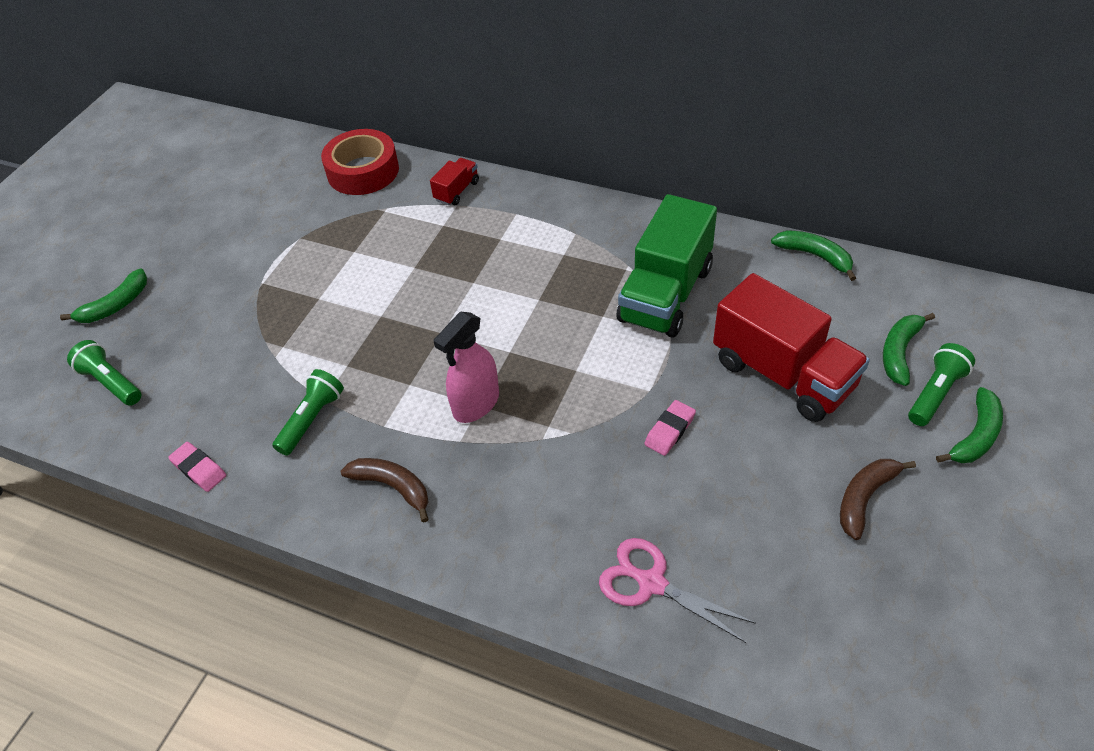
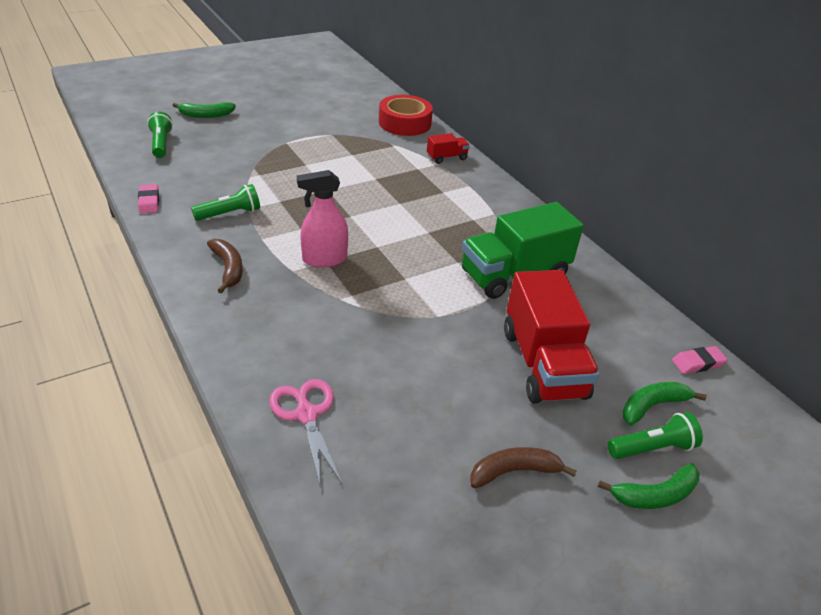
camera: 30 degrees right, 10 degrees down
(670, 430) = (424, 344): pink eraser -> pink eraser (698, 363)
(815, 256) = (652, 314): green banana -> none

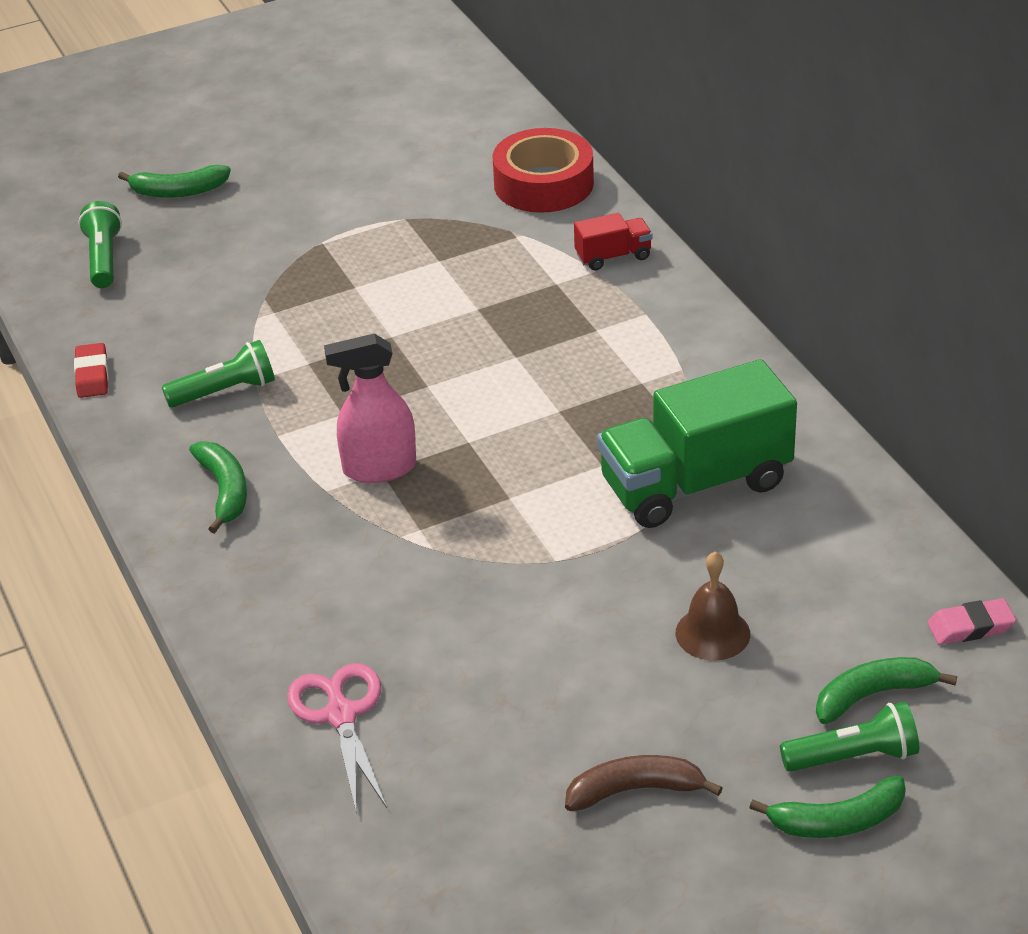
camera: 10 degrees right, 0 degrees up
(149, 201) = (92, 375): pink eraser -> red eraser
(228, 268) = (225, 490): brown banana -> green banana
(543, 363) = (712, 633): red truck -> brown bell

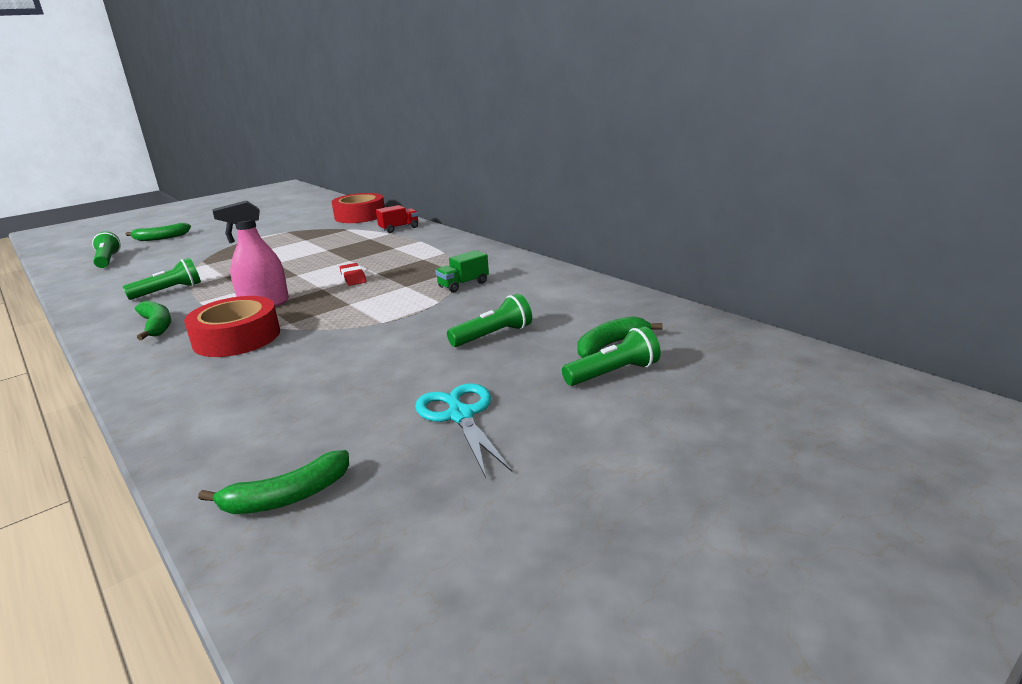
camera: 15 degrees left, 15 degrees down
(92, 375) = (82, 296): red eraser -> red eraser (353, 277)
(341, 715) = (222, 413): pink scissors -> none
(344, 550) = (237, 338): none -> red tape
(635, 790) = (460, 416): brown banana -> turquoise scissors
(695, 484) = (463, 285): green truck -> green truck, size x0.45
(712, 633) = (493, 335): brown bell -> green flashlight
(838, 821) = (620, 406): green banana -> green banana (287, 497)
(970, 627) = (653, 310): pink eraser -> none

